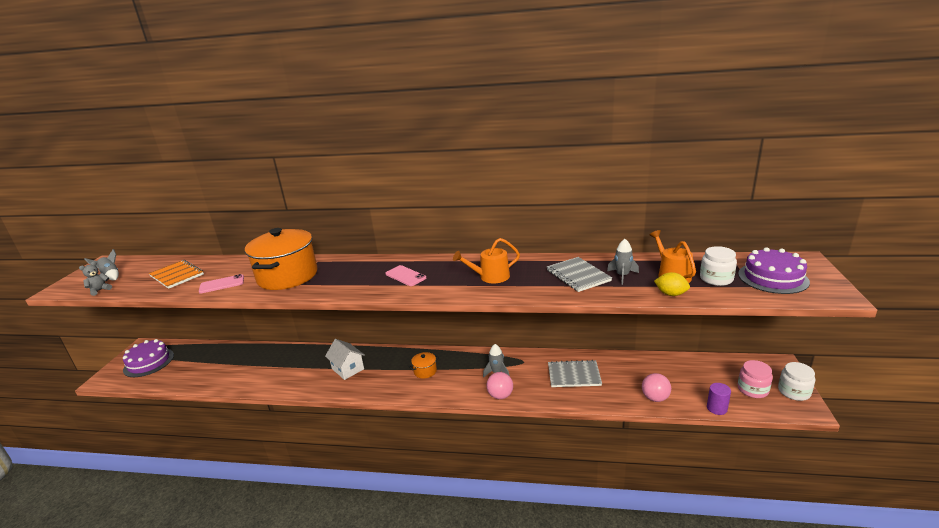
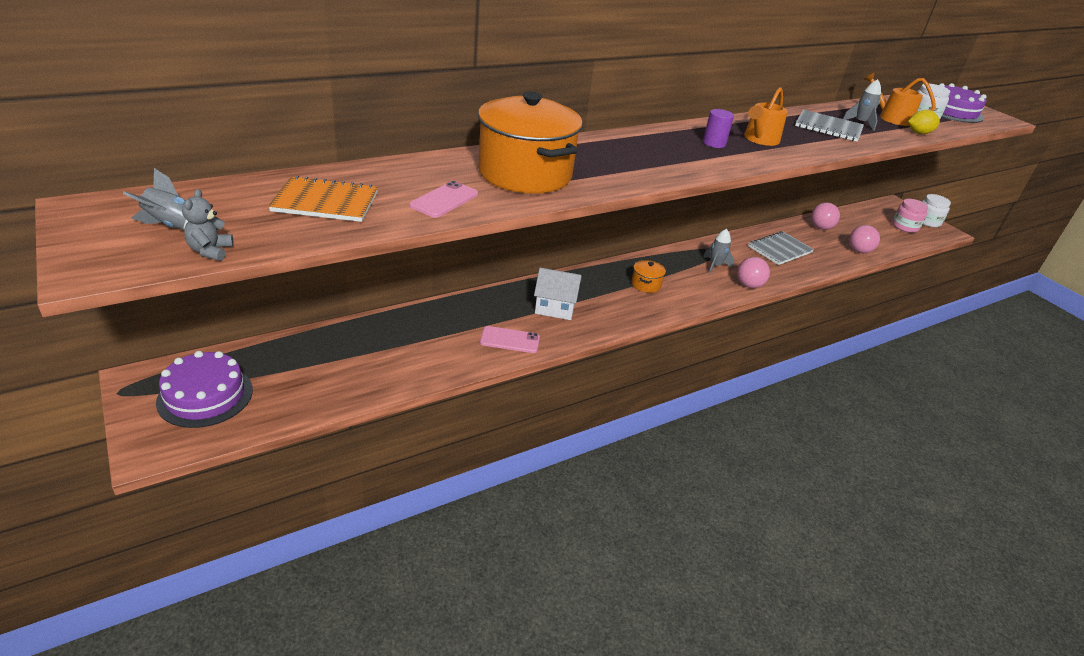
camera: 45 degrees left, 10 degrees up
(405, 276) = (674, 151): pink phone -> pink phone (510, 340)
(646, 366) = (820, 228): none -> pink ball
(716, 408) = (903, 247): purple cylinder -> purple cylinder (714, 143)

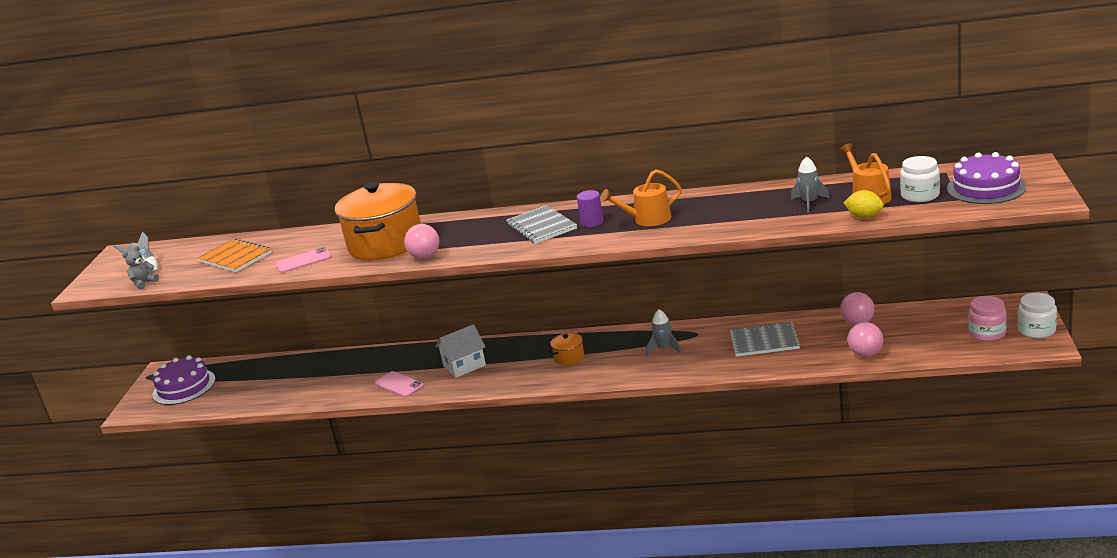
camera: 45 degrees right, 10 degrees down
(555, 308) = (464, 365): white house -> white house turned 75 degrees counterclockwise
(748, 285) = (671, 372): pink ball -> pink ball (425, 256)
(828, 127) = (755, 207): grey notebook -> grey notebook (541, 226)

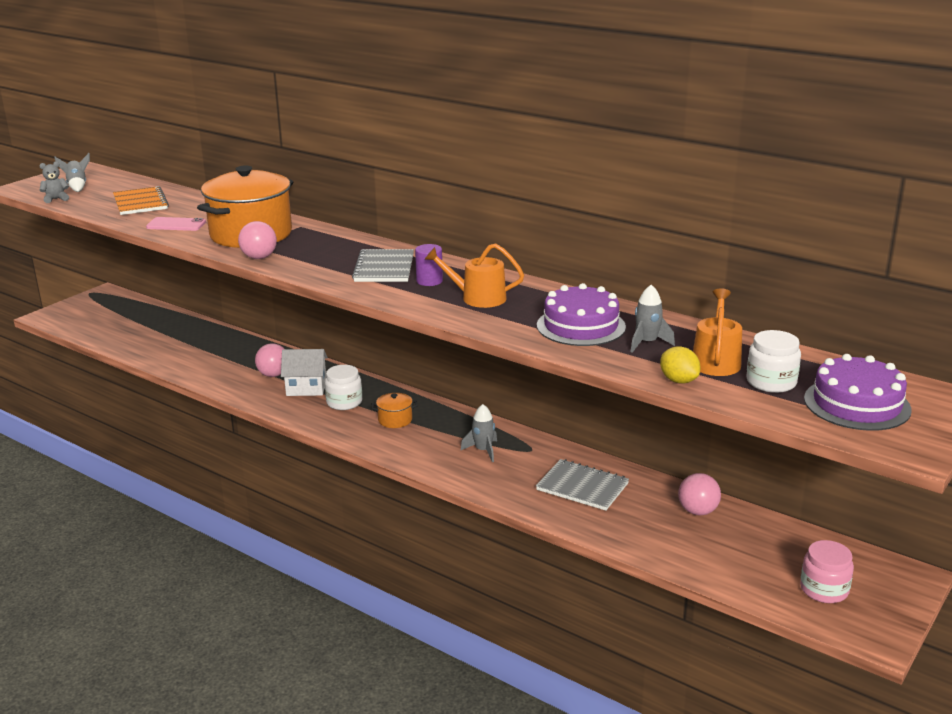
camera: 25 degrees right, 0 degrees up
(184, 387) = (101, 312): purple cake -> purple cake (581, 326)
(399, 385) = (239, 381): pink phone -> none
(866, 354) = (665, 549): pink ball -> pink ball (273, 375)
(1036, 330) = (886, 614): white jar -> white jar (344, 402)

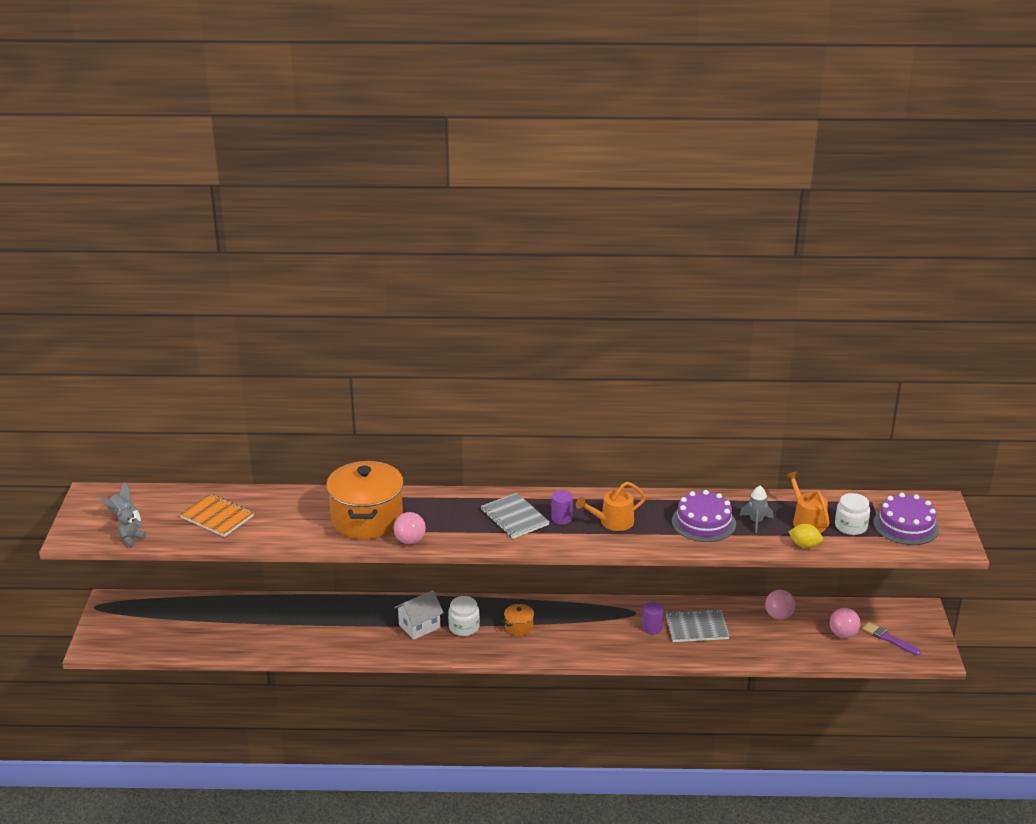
camera: 35 degrees left, 5 degrees up
(176, 225) = (289, 530): pink phone -> none
(273, 375) = (378, 625): pink ball -> pink ball (843, 634)
(483, 450) = (606, 626): grey rocket -> none
(530, 469) = (652, 628): none -> purple cylinder
(824, 589) = (889, 639): pink jar -> purple brush

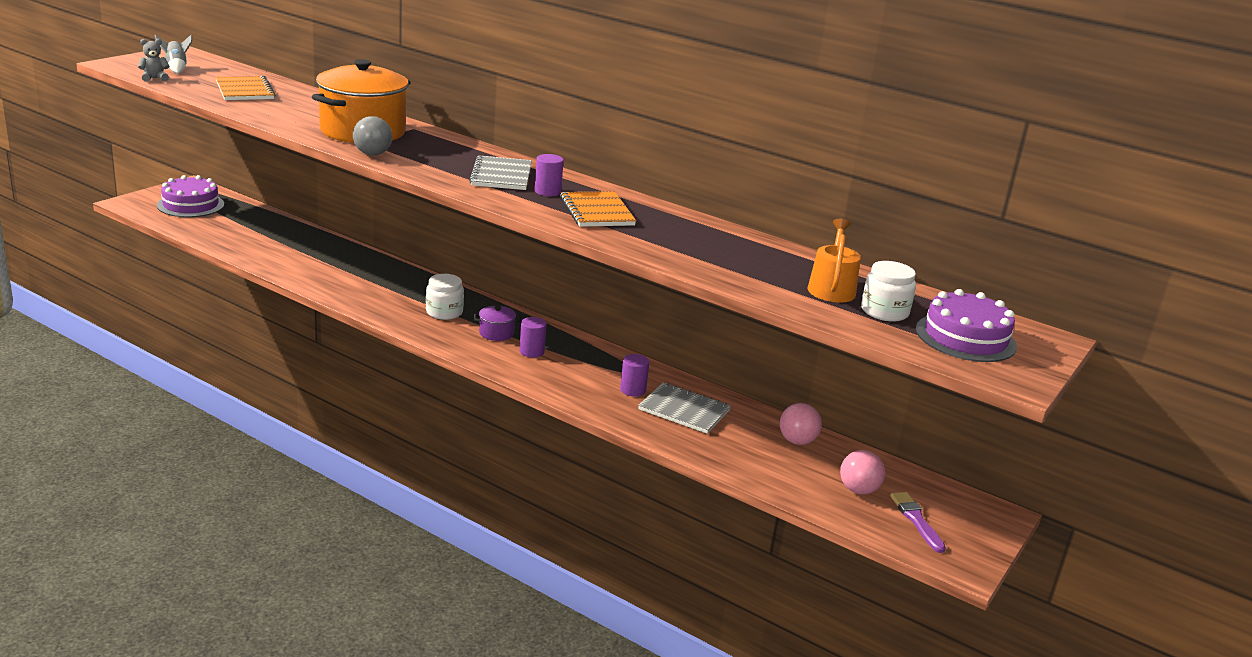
camera: 30 degrees right, 5 degrees down
(410, 541) = (372, 154): pink ball -> grey ball
(419, 626) = (405, 295): white house -> none
(519, 627) = (496, 333): orange pot -> purple pot
(559, 630) = (531, 351): none -> purple cylinder
(613, 522) = (597, 211): orange watering can -> orange notebook
(703, 522) = (699, 246): purple cake -> purple cake (190, 205)
(756, 522) = (765, 267): grey rocket -> none
(804, 545) = (795, 303): yellow lemon -> none

